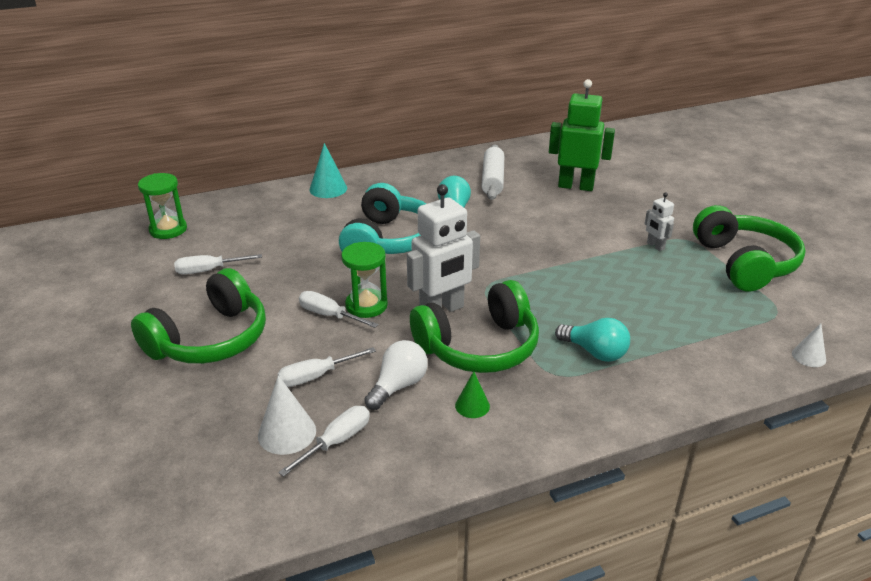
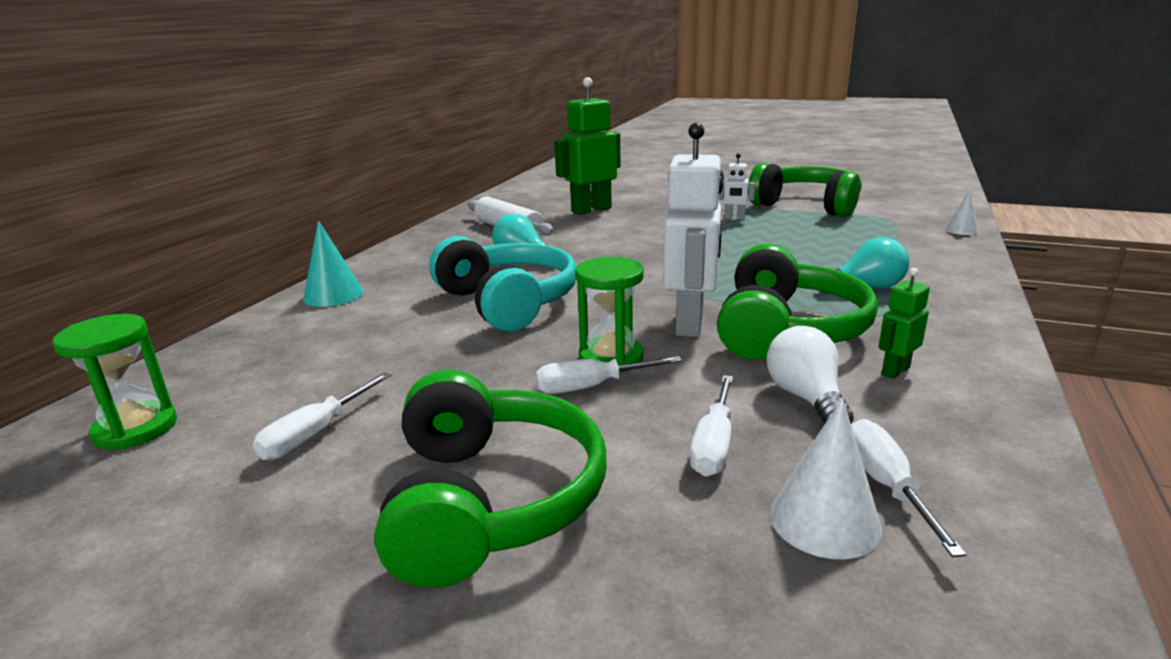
camera: 45 degrees left, 10 degrees down
(472, 405) = (895, 371): green cone -> green robot

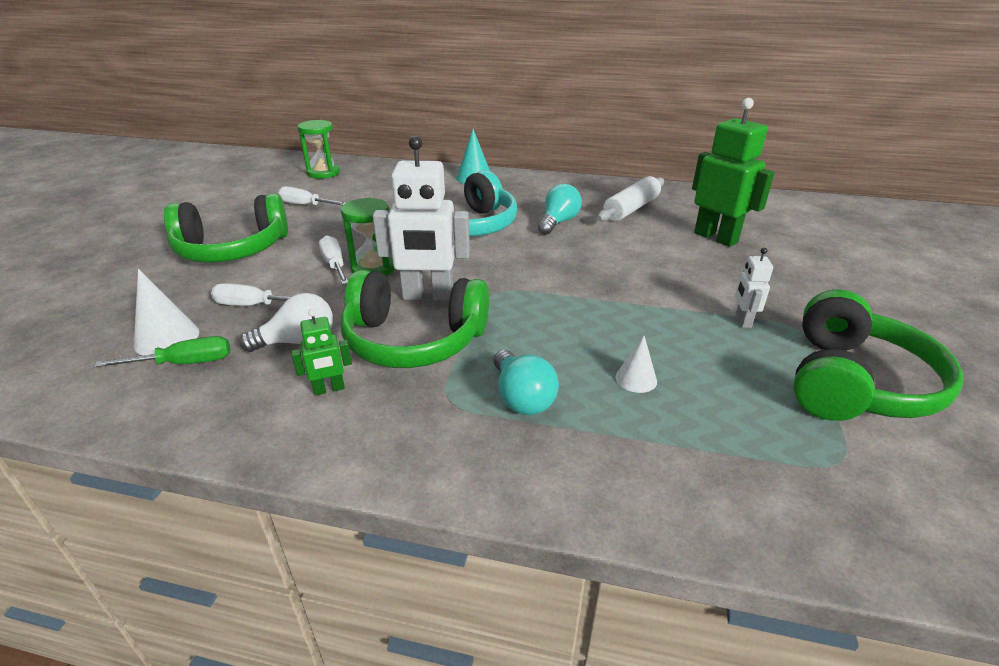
camera: 80 degrees right, 10 degrees up
(887, 486) = (184, 363): white screwdriver -> green screwdriver
(895, 371) = (329, 389): green robot -> green robot turned 120 degrees clockwise
(961, 230) = (825, 546): white cone -> white cone (636, 379)

